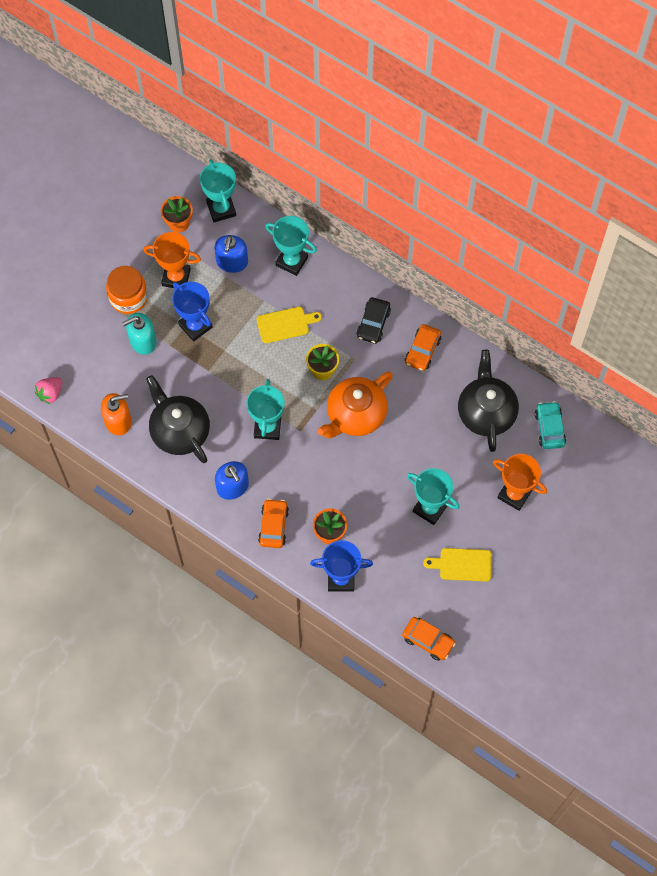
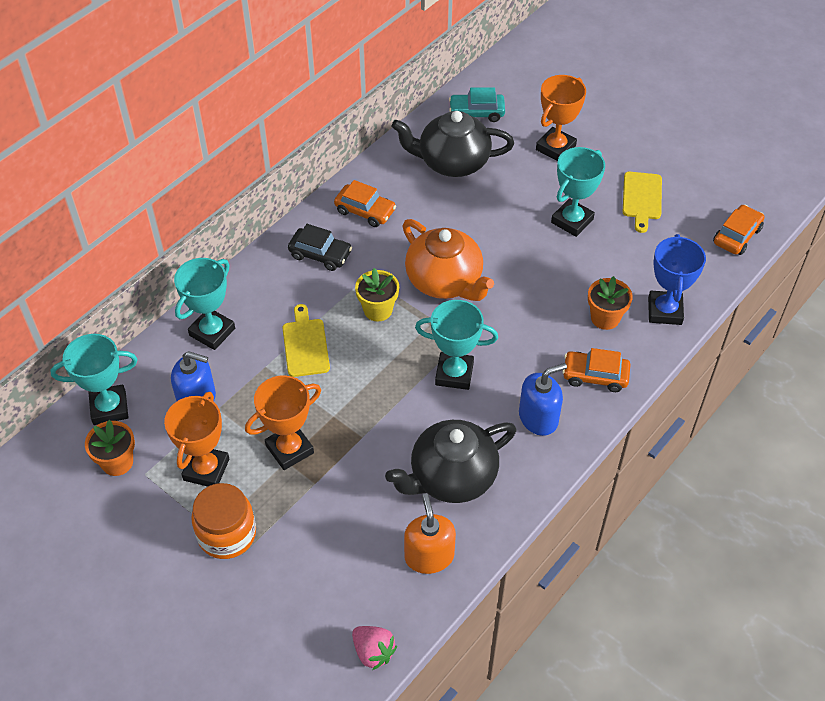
camera: 85 degrees left, 15 degrees down
(142, 341) = (302, 518): turquoise soap dispenser -> none
(195, 326) = (289, 449): blue trophy -> orange trophy

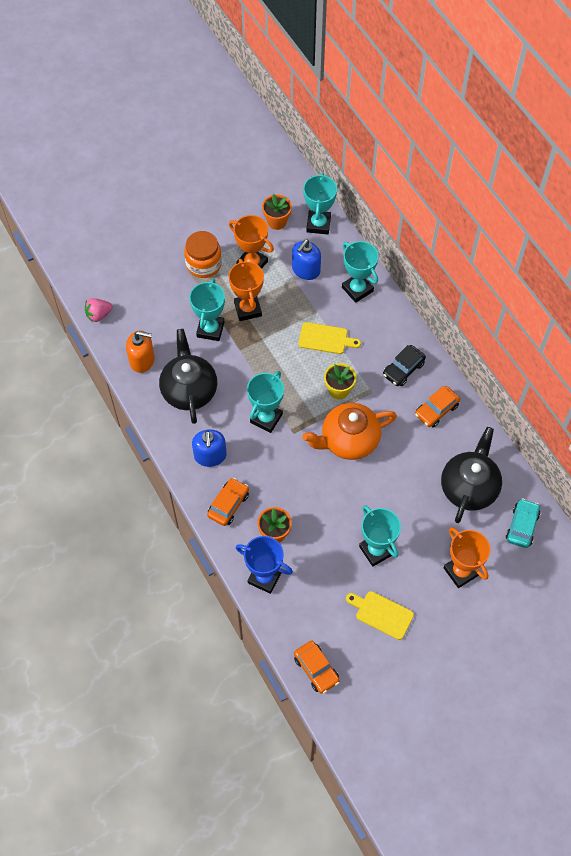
camera: 110 degrees right, 10 degrees up
(341, 485) = (210, 329): none -> turquoise trophy

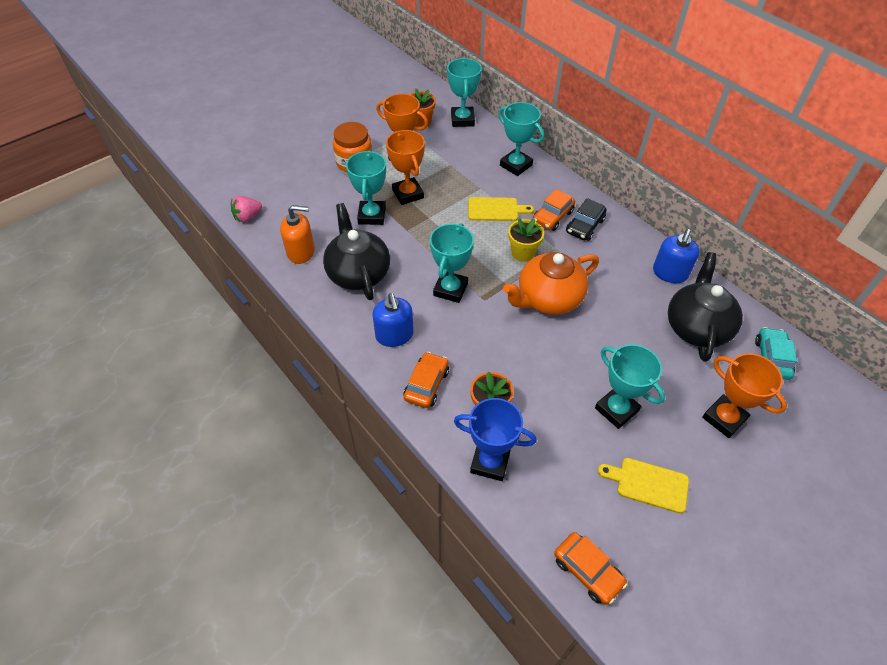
camera: 10 degrees left, 10 degrees down
(306, 270) = (459, 155): blue soap dispenser -> blue soap dispenser (670, 273)
(436, 410) = (632, 258): orange car -> orange car (552, 216)

